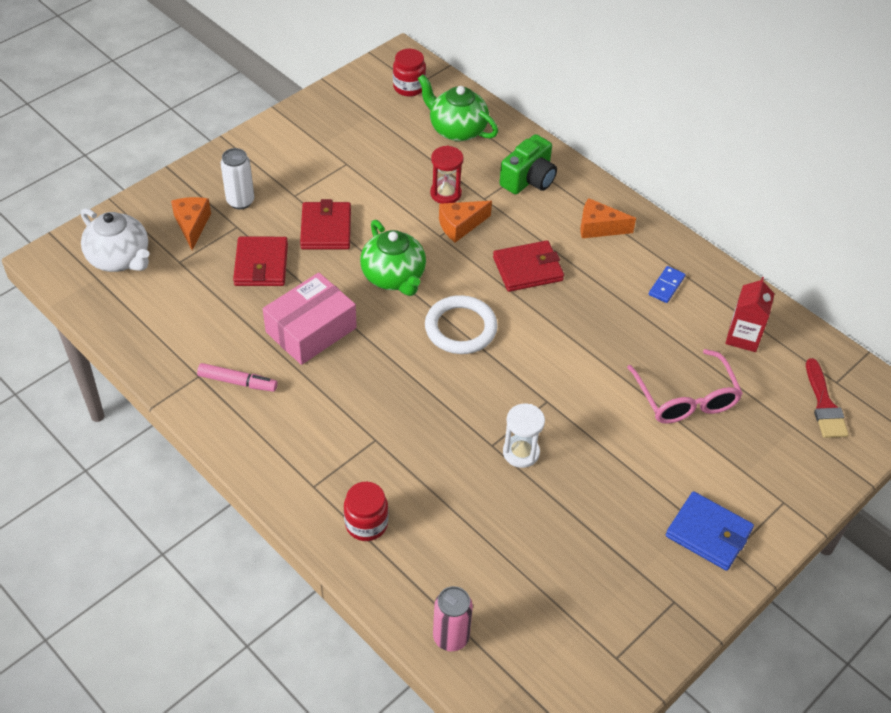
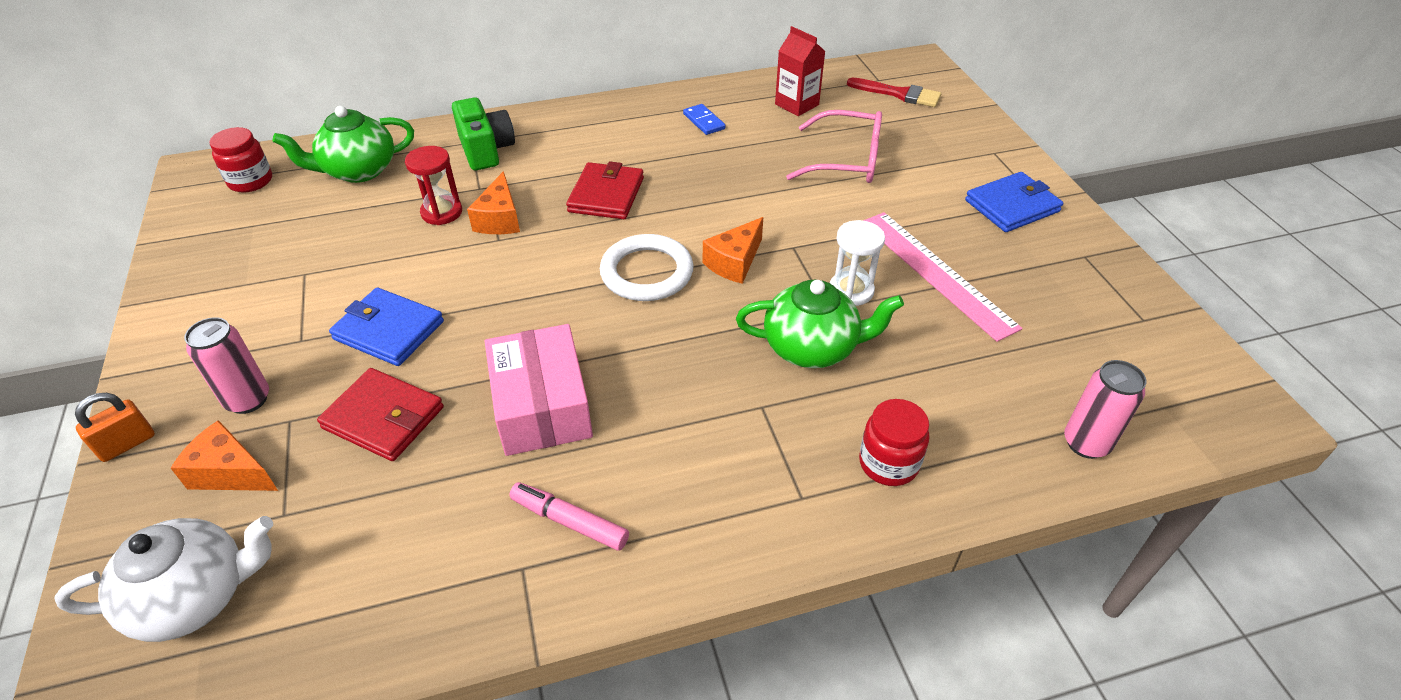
camera: 60 degrees left, 5 degrees down
(187, 175) = (127, 444): none -> orange padlock
(237, 382) = (569, 521): pink marker -> pink marker turned 105 degrees counterclockwise
(240, 201) = (248, 400): white can -> pink can
(326, 229) = (389, 330): red wallet -> blue wallet
(394, 277) = (525, 298): green teapot -> green teapot (812, 348)
(579, 500) = (935, 273): none -> pink ruler
(599, 227) = (595, 132): orange cheese -> orange cheese (734, 262)

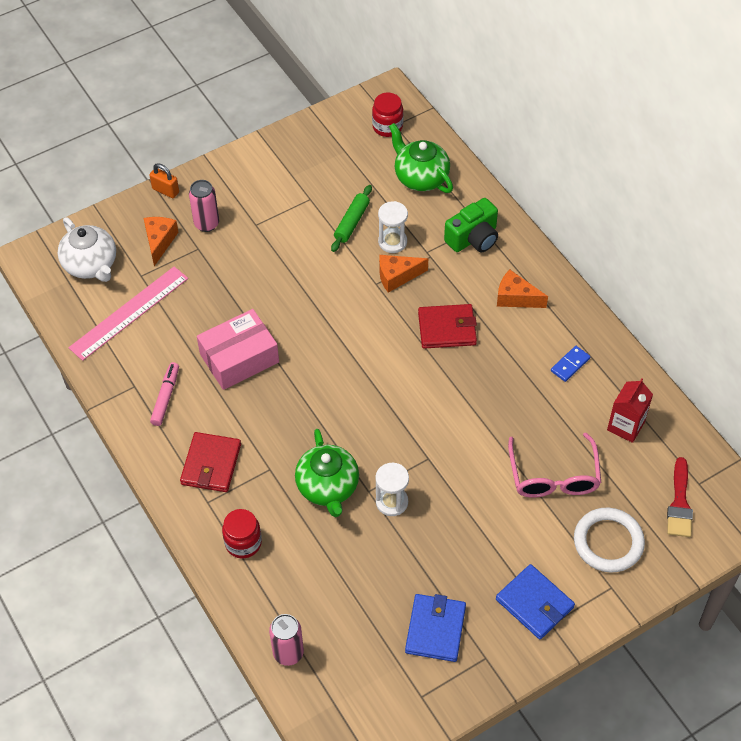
camera: 75 degrees right, 10 degrees up
(380, 242) = (352, 222): none -> green rolling pin
(384, 417) = (211, 288): red wallet -> red wallet (211, 464)
(389, 330) = (275, 262): blue wallet -> blue wallet (435, 629)
(442, 212) = (392, 242): red hourglass -> white hourglass
(647, 272) = (370, 377): white ring -> white ring (608, 542)
(734, 262) = (398, 425): orange cheese -> orange cheese (515, 298)
(935, 273) = (429, 554): pink ruler -> pink ruler (129, 313)

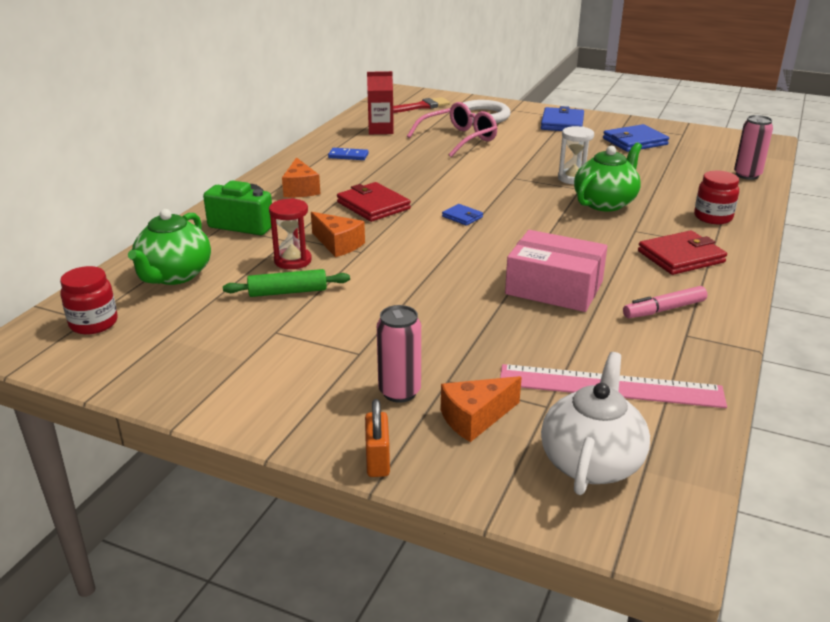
camera: 125 degrees left, 25 degrees down
(382, 373) = (462, 217): none -> blue wallet
(392, 242) = (292, 261): white hourglass -> red hourglass

